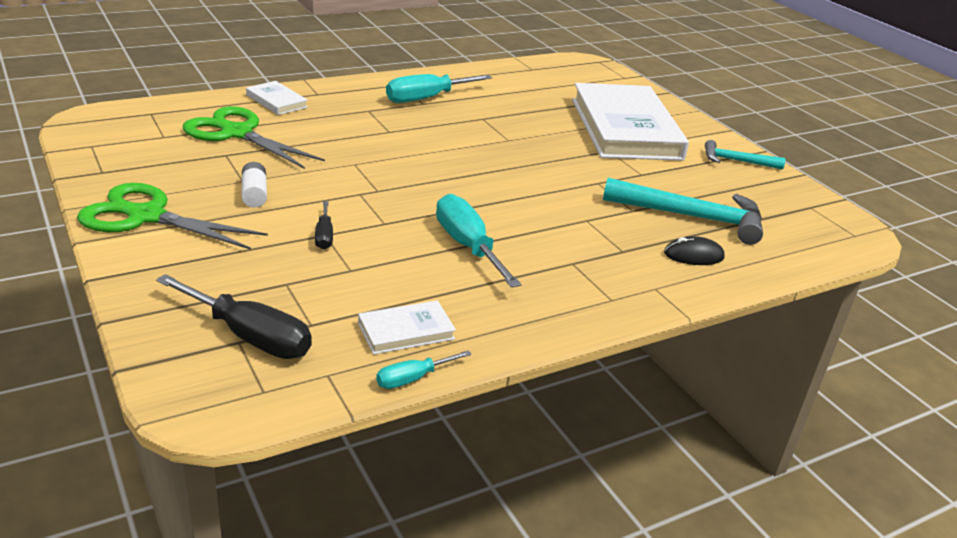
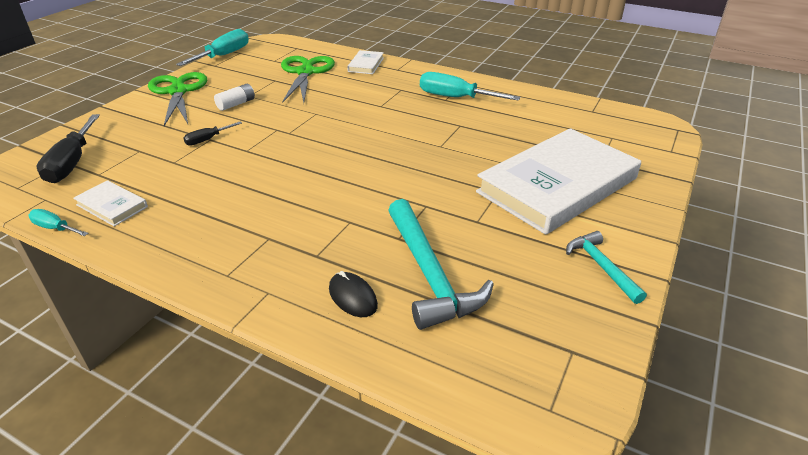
camera: 60 degrees right, 5 degrees up
(468, 246) = (247, 188): turquoise screwdriver -> turquoise screwdriver (224, 55)

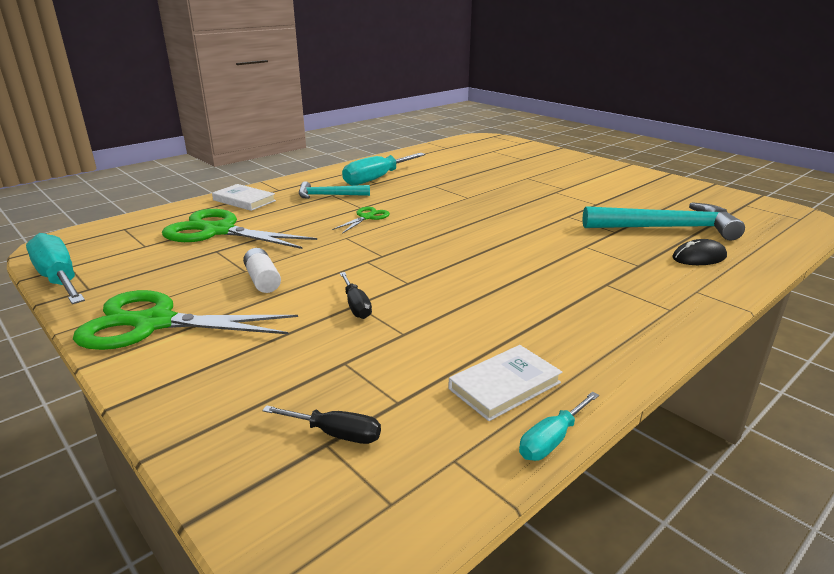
camera: 70 degrees left, 10 degrees down
(72, 163) = (336, 434): black screwdriver -> black screwdriver, size x0.53
(360, 112) = (367, 217): none -> green scissors
(557, 185) = (553, 175): white book -> none
(601, 267) = (658, 183): turquoise hammer -> turquoise hammer (329, 195)

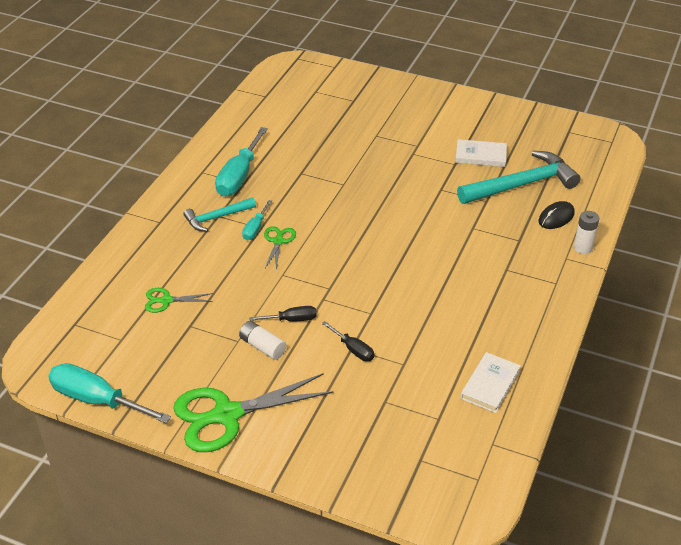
camera: 25 degrees left, 15 degrees up
(219, 231) = (166, 300): green scissors -> green scissors, size x0.47
(244, 200) = (143, 249): white book -> white book (480, 156)
(336, 434) = (421, 452): black screwdriver -> black screwdriver (291, 320)
(551, 440) = (534, 413): turquoise screwdriver -> turquoise screwdriver (255, 228)
(725, 287) = (583, 248): none -> white battery

